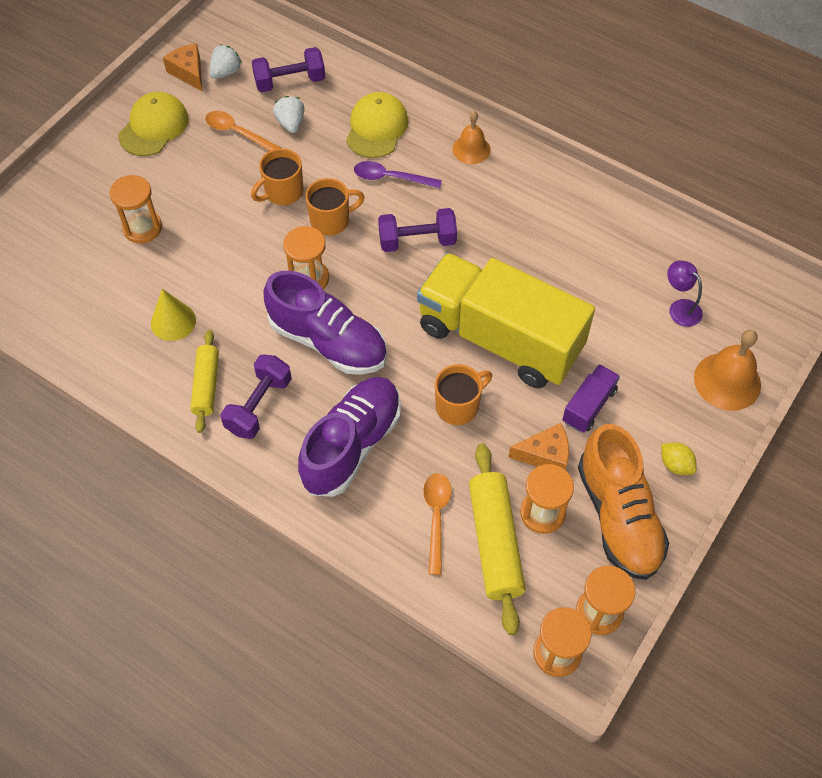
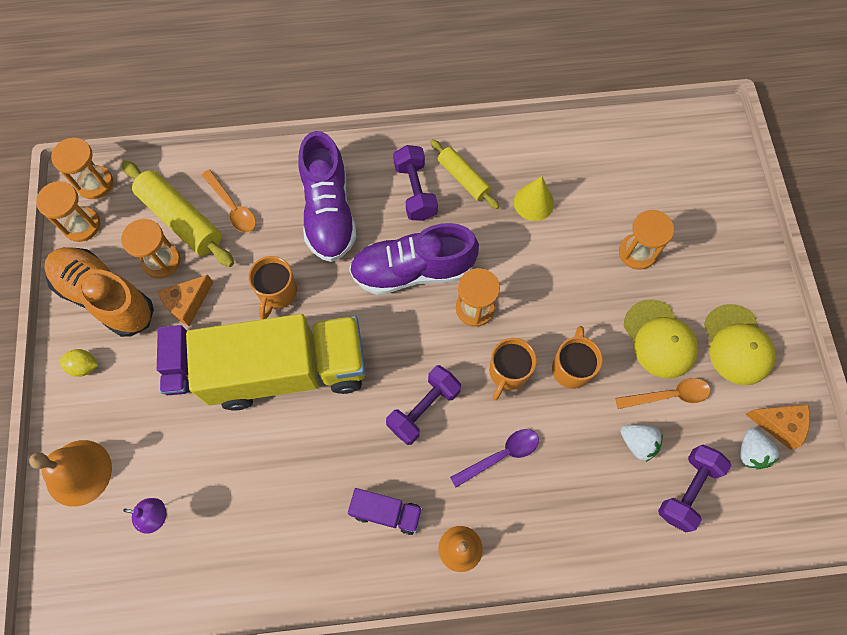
camera: 140 degrees right, 10 degrees up
(376, 128) = (563, 501): yellow cap -> yellow cap (659, 339)
(504, 200) = (386, 512): none -> purple truck

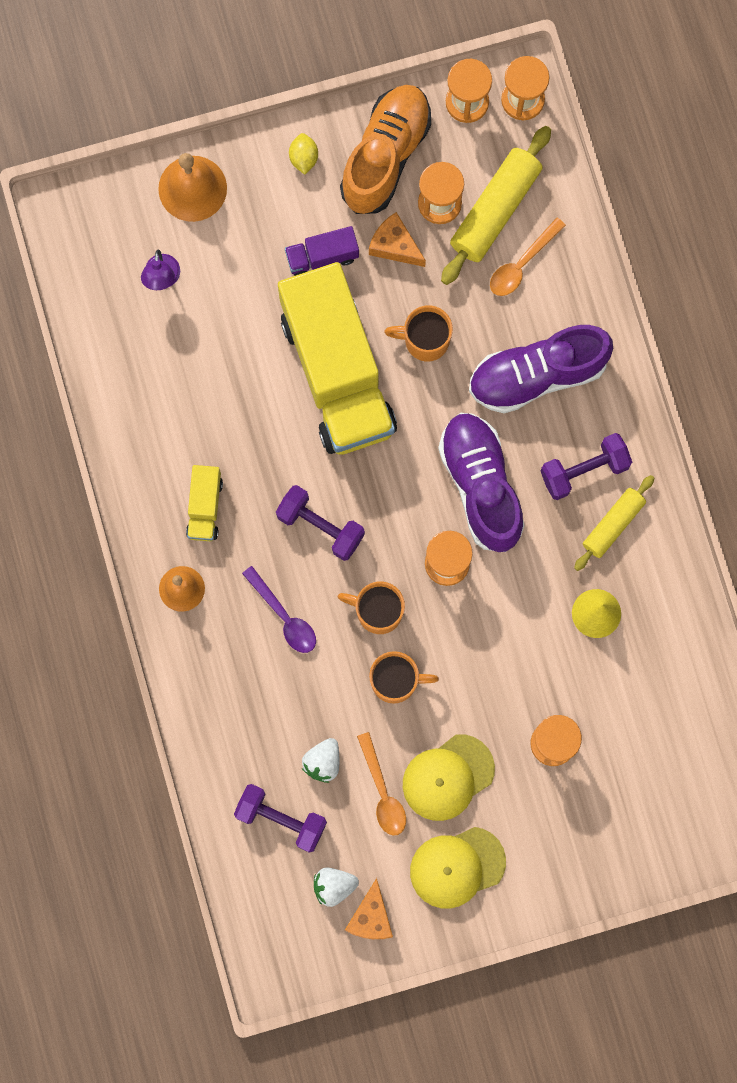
camera: 80 degrees right, 10 degrees up
(386, 512) = (205, 507): purple truck -> yellow truck

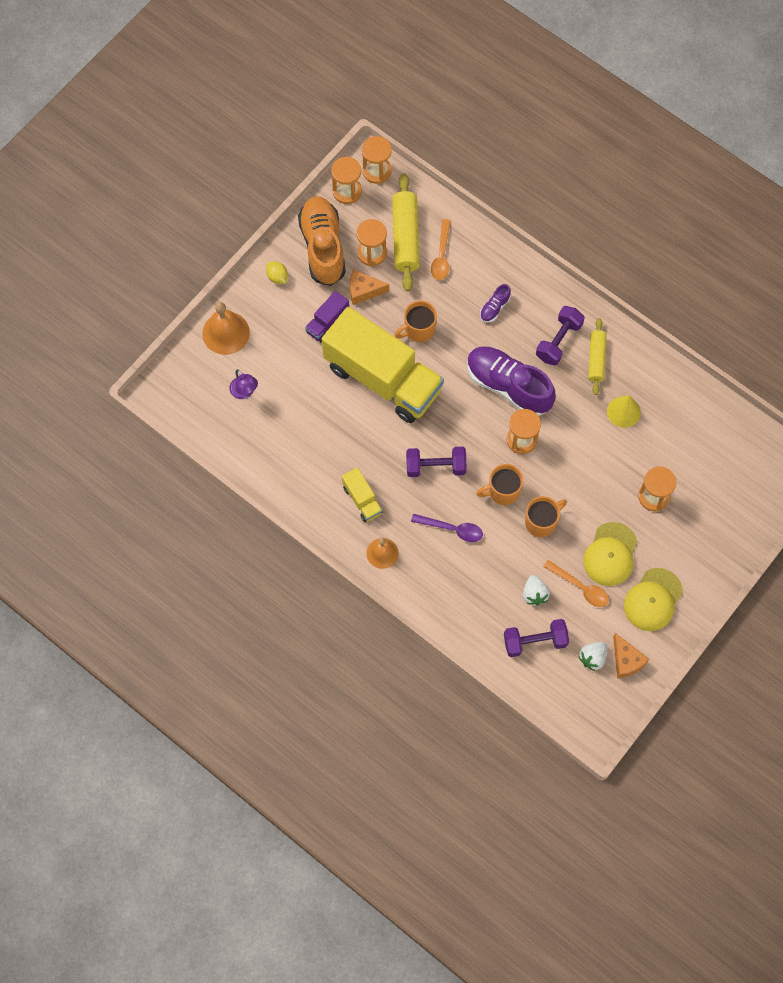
camera: 35 degrees left, 10 degrees down
(537, 375) = (494, 308): purple shoe -> purple shoe, size x0.43

